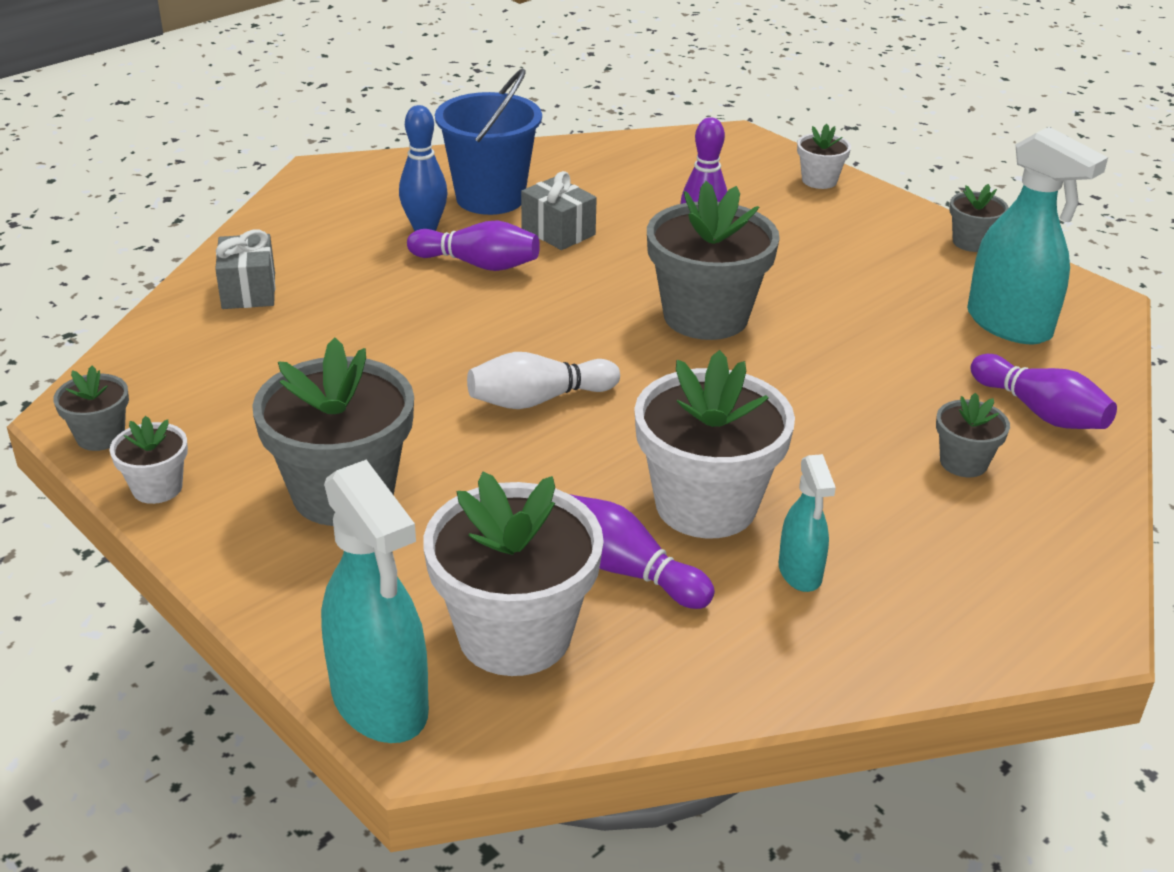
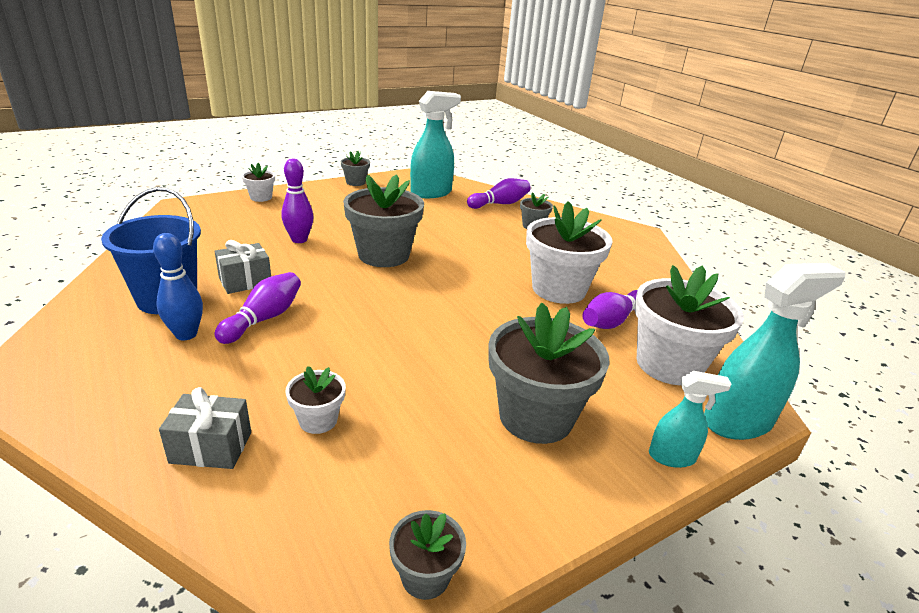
camera: 80 degrees left, 5 degrees down
(157, 488) = (517, 529): white flower pot -> white flower pot (318, 420)
(538, 400) = (448, 322): white bowling pin -> none
(800, 573) = (610, 277): turquoise spray bottle -> turquoise spray bottle (672, 457)

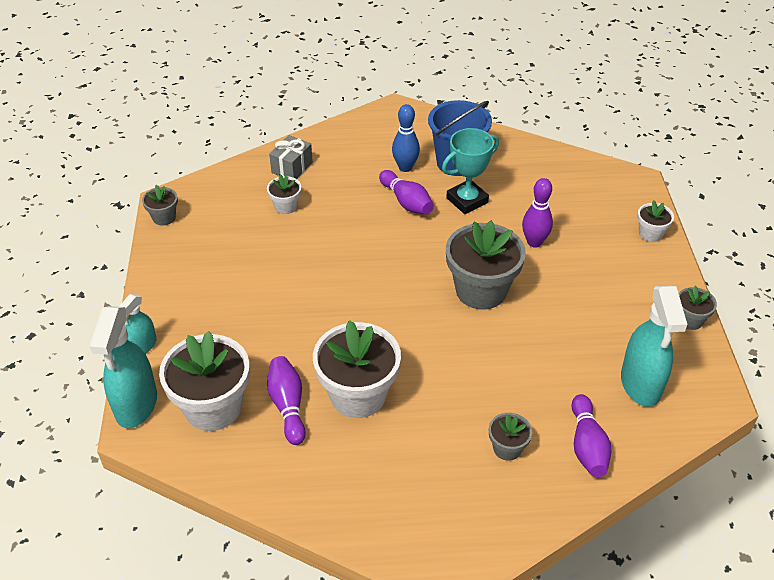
camera: 120 degrees right, 15 degrees up
(245, 281) = (467, 200): grey gift -> turquoise trophy
(536, 416) = (221, 298): grey flower pot -> none

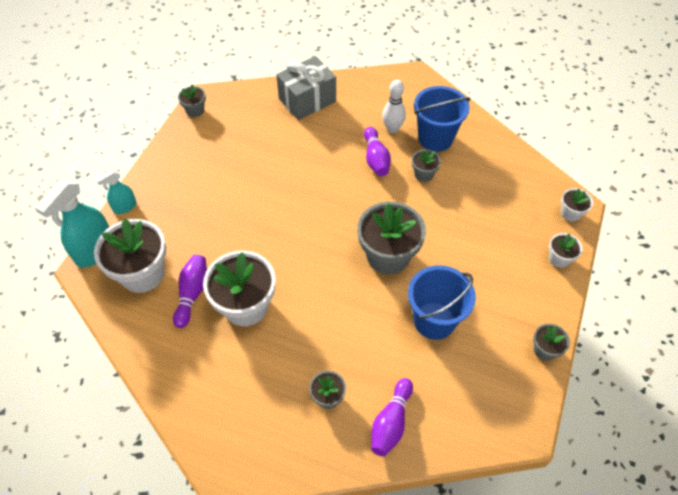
camera: 25 degrees right, 10 degrees up
(286, 206) = (284, 131): white flower pot -> white flower pot (570, 213)
(292, 167) = (307, 100): grey gift -> grey gift, size x1.64
(405, 167) = (392, 129): blue bowling pin -> white bowling pin
(467, 200) = (423, 174): turquoise trophy -> grey flower pot
(534, 242) = (456, 230): purple bowling pin -> none
(567, 333) = (434, 320): none -> blue bucket
(640, 384) = (467, 389): turquoise spray bottle -> none

